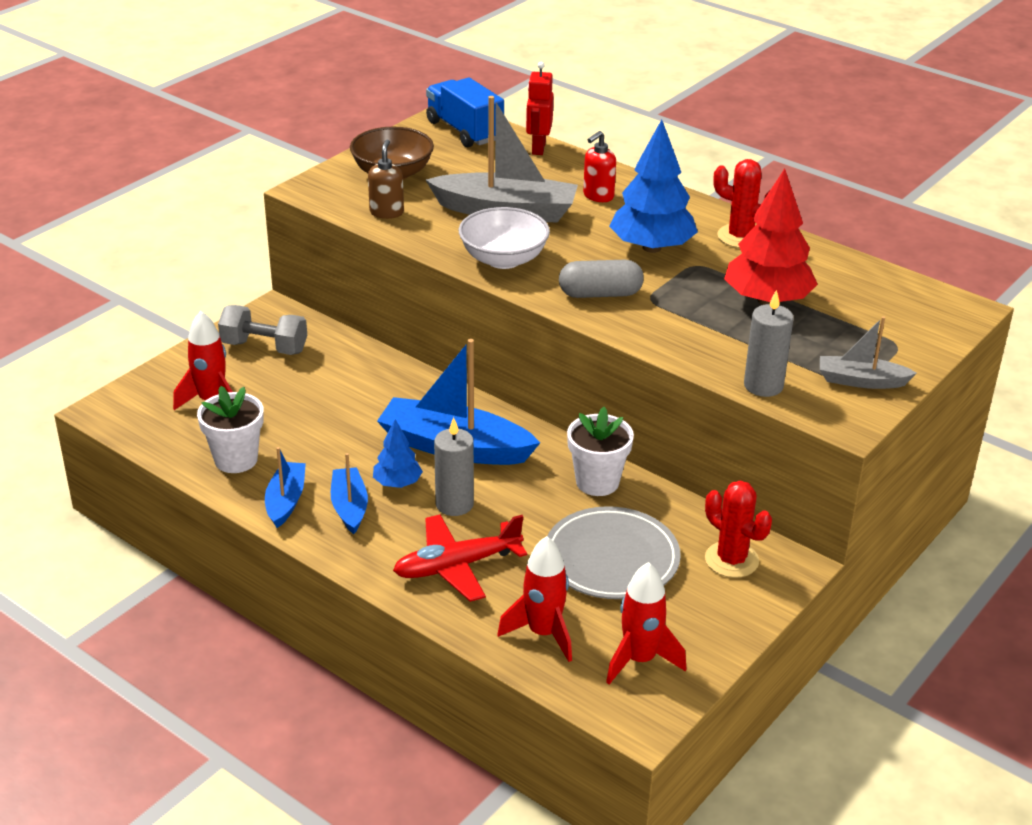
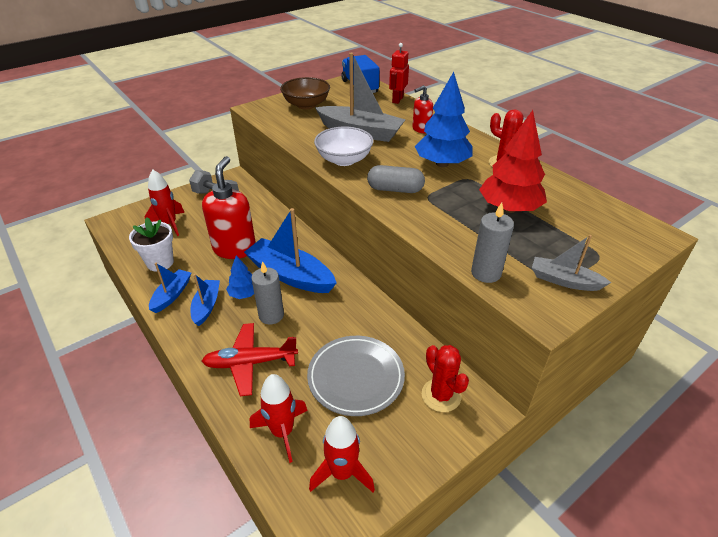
camera: 15 degrees right, 5 degrees up
(345, 422) = (235, 248): none -> red soap dispenser
(386, 212) = (290, 125): brown soap dispenser -> none
(597, 482) = (369, 315): white flower pot -> none

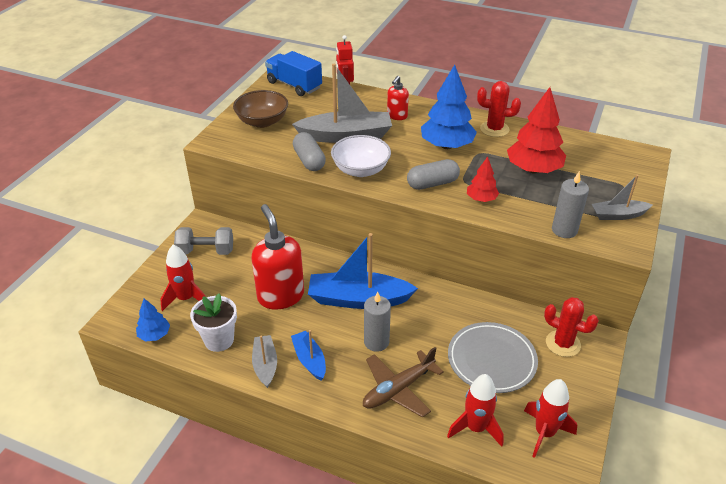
camera: 30 degrees left, 0 degrees up
(172, 295) = (265, 365): blue boat -> grey boat
(244, 294) = (333, 334): blue tree -> blue tree (154, 335)
(250, 363) = (398, 389): red plane -> brown plane
(310, 141) = (309, 160): none -> grey capsule
(428, 216) = (481, 199): none -> red tree

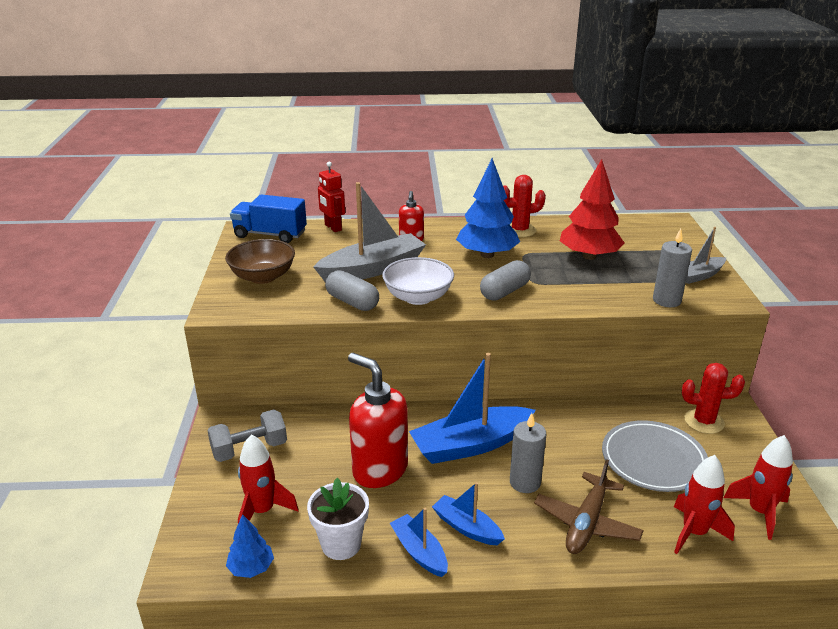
camera: 25 degrees left, 10 degrees down
(265, 365) = (419, 552): grey boat -> blue boat
(481, 199) = (565, 293): red tree -> none

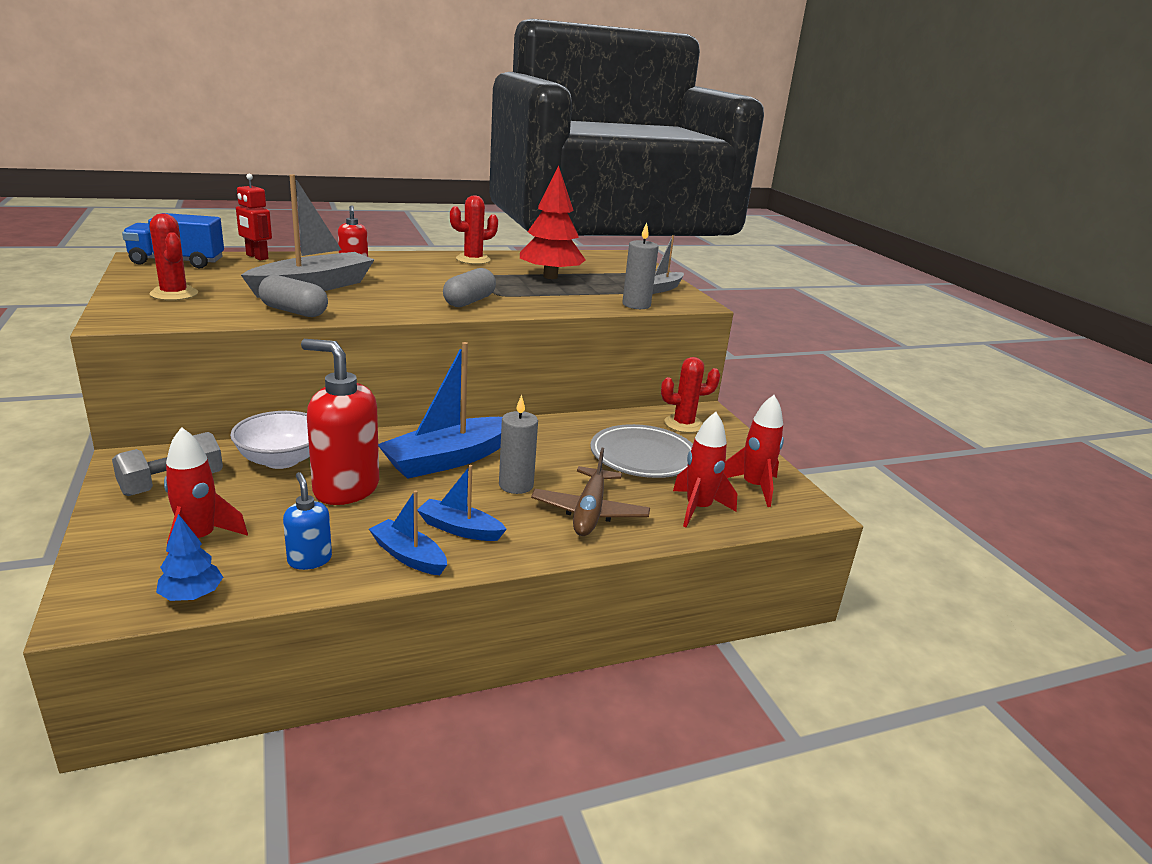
camera: 20 degrees left, 5 degrees down
(263, 277) = (174, 294): brown bowl -> red cactus
(341, 544) = (309, 560): white flower pot -> blue soap dispenser
(418, 297) = (372, 307): white bowl -> white bowl (281, 460)
(487, 255) = (442, 276): blue tree -> none

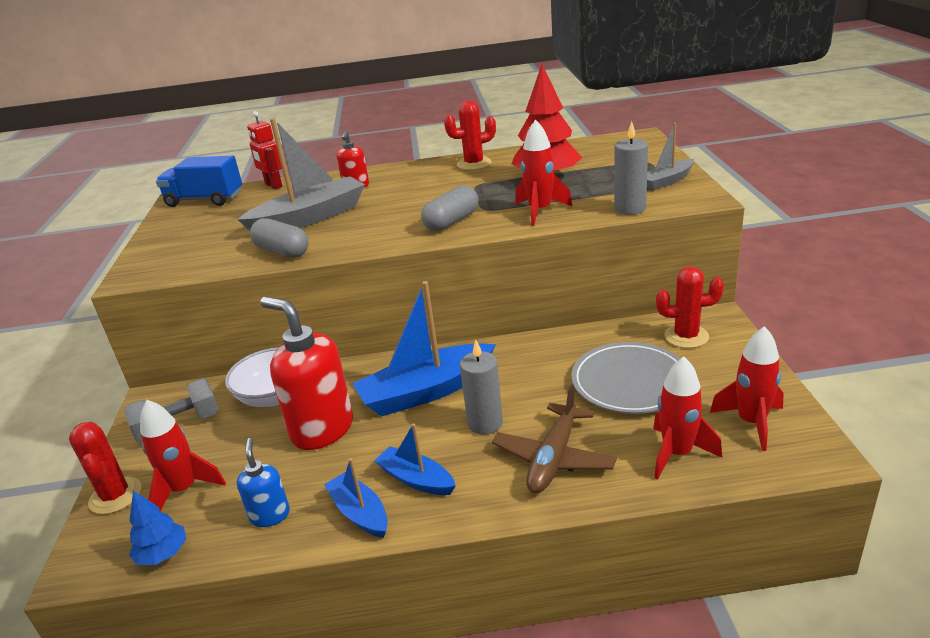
camera: 20 degrees right, 5 degrees up
(174, 294) = (188, 240): red cactus -> red cactus (115, 496)
(553, 300) = (540, 211): none -> red rocket

